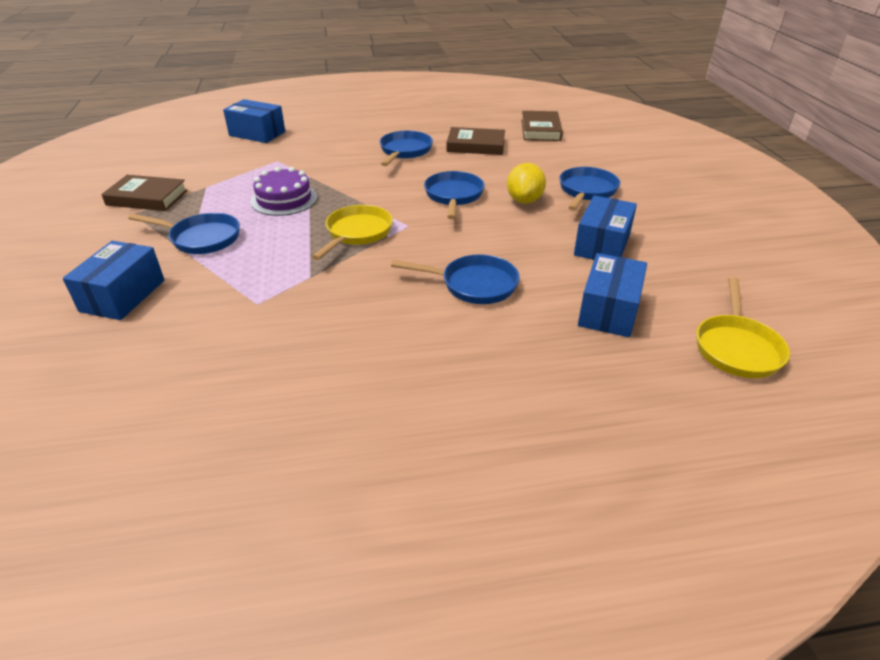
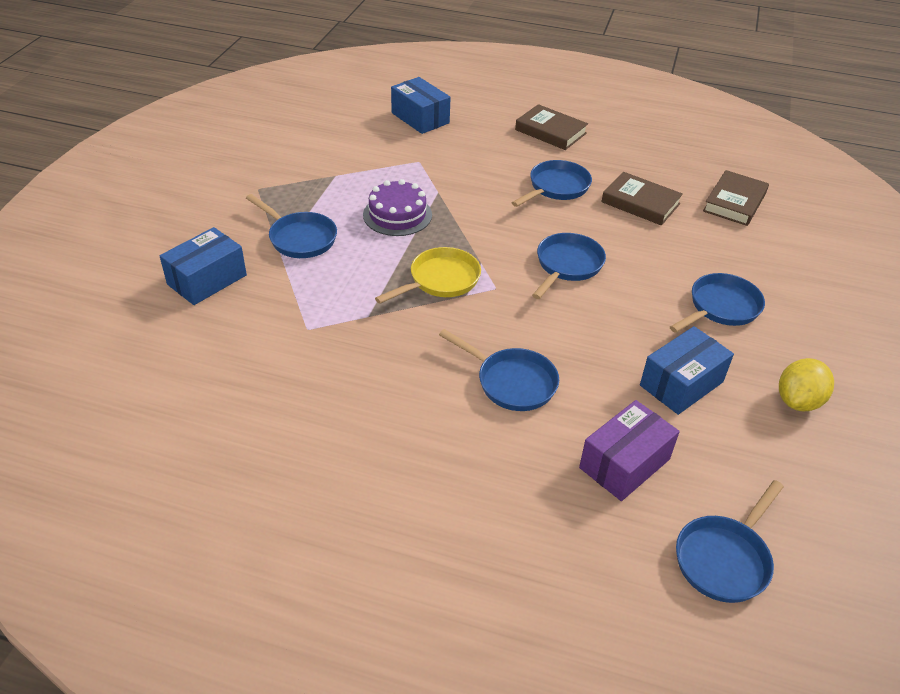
camera: 25 degrees right, 5 degrees up
(147, 198) = (278, 173): brown book -> brown book (550, 131)
(524, 200) = (640, 296): yellow lemon -> yellow lemon (798, 401)
(609, 310) = (624, 463): blue box -> purple box
(737, 348) = (724, 559): yellow pan -> blue pan

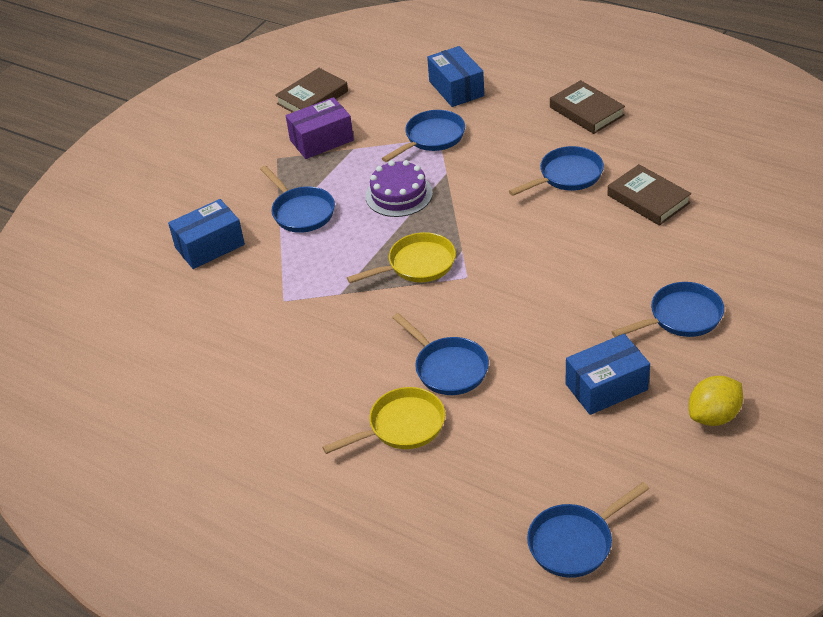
camera: 20 degrees right, 0 degrees up
(485, 451) = (402, 426): none -> yellow pan
(567, 265) = (544, 260): blue pan -> blue pan (432, 138)
(624, 463) = (521, 452): purple box -> purple box (321, 140)
(734, 202) = (751, 205): brown book -> brown book (312, 97)

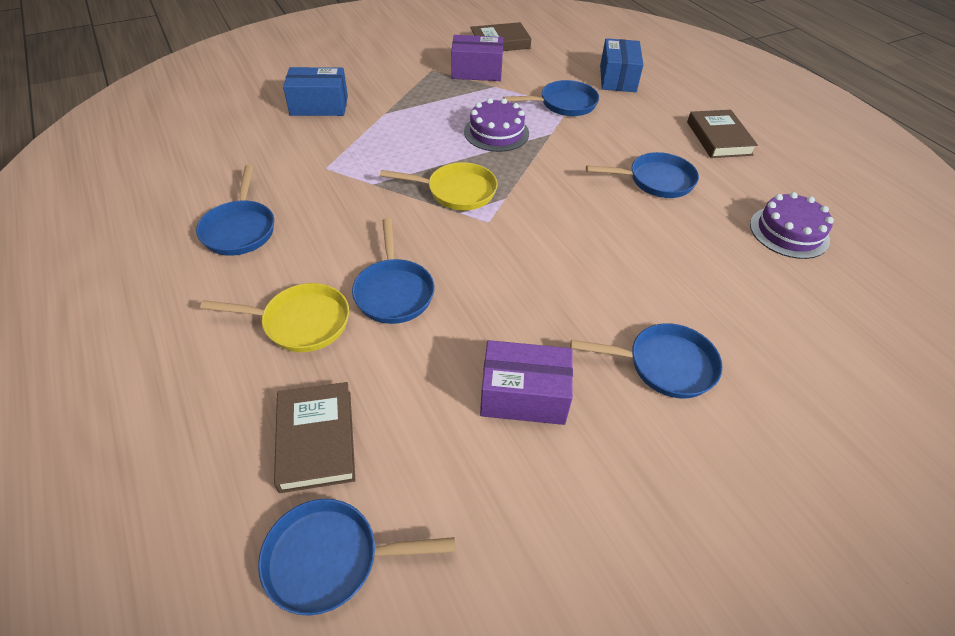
camera: 25 degrees right, 5 degrees up
(301, 212) = (409, 112): blue pan -> blue pan (240, 229)
(606, 387) = (524, 396): blue box -> purple box
(648, 199) = (720, 234): brown book -> brown book (316, 439)
(695, 172) = (789, 232): none -> purple cake
(713, 416) = (614, 501): yellow lemon -> none

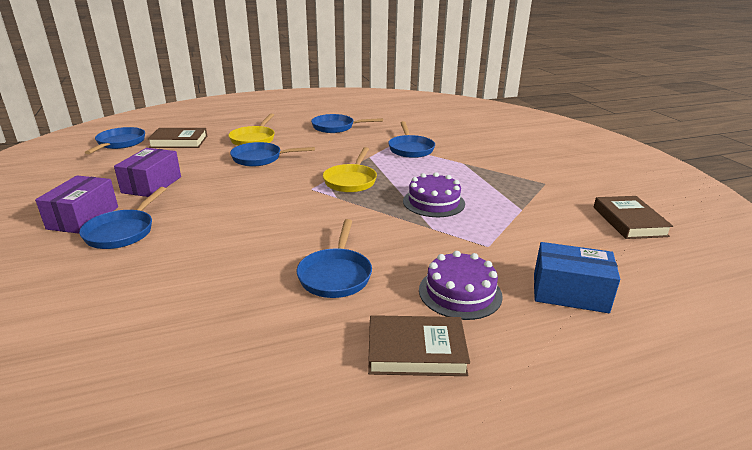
camera: 100 degrees right, 20 degrees down
(319, 106) = (471, 144): blue box -> none
(476, 71) = (550, 203): purple box -> purple box (83, 218)
(564, 104) = (492, 243): blue pan -> blue pan (410, 149)
(789, 232) = (204, 351): purple cake -> purple cake (460, 292)

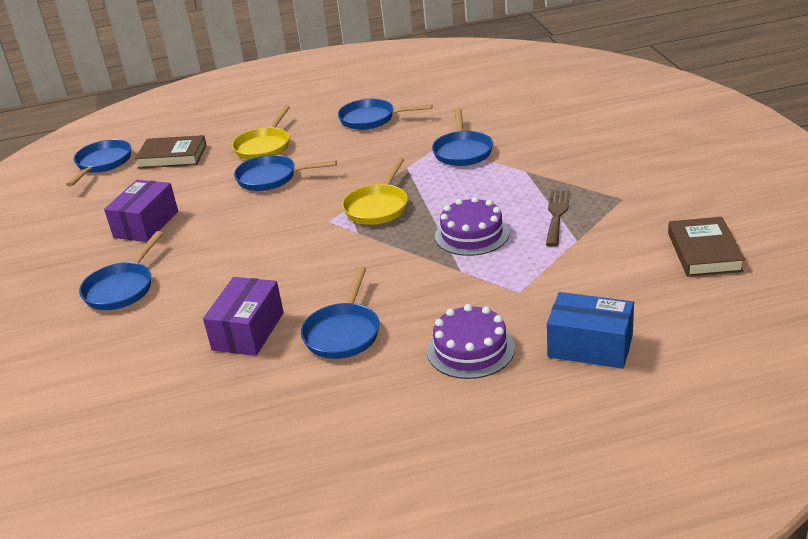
camera: 10 degrees right, 5 degrees up
(83, 218) = (78, 272): purple box -> purple box (248, 331)
(416, 351) = (410, 411): brown book -> none
(498, 191) = (557, 214): none -> brown fork

